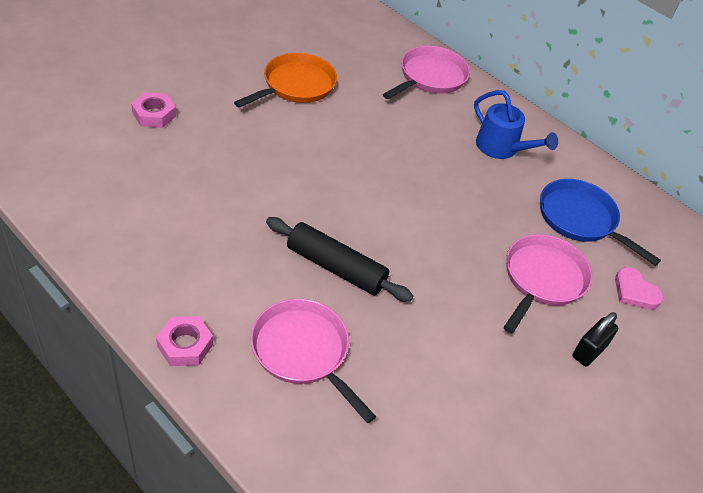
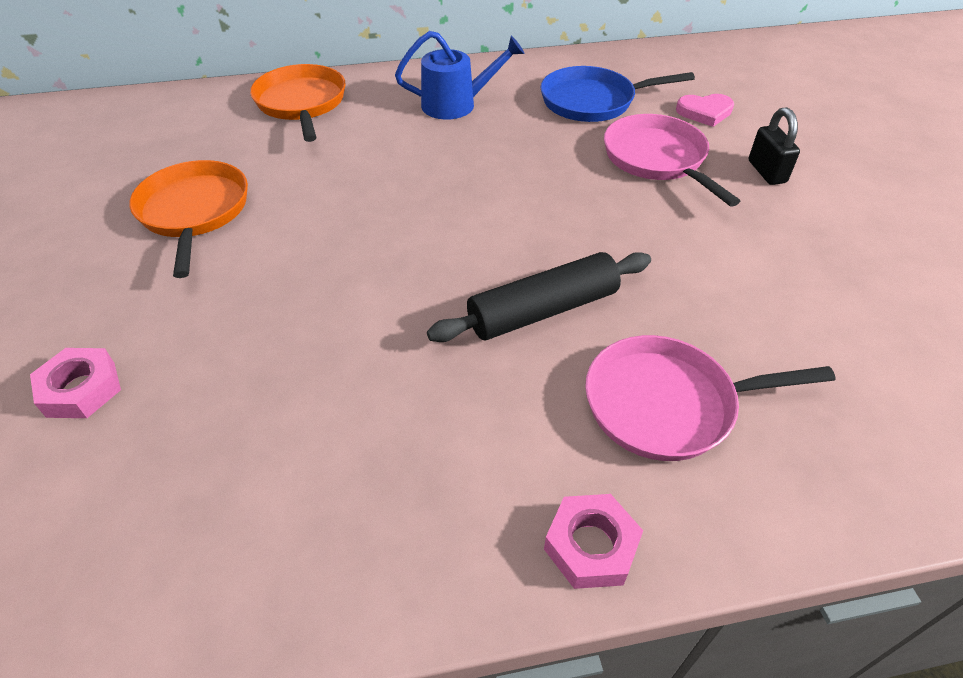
camera: 50 degrees left, 0 degrees up
(430, 77) = (302, 103): pink pan -> orange pan

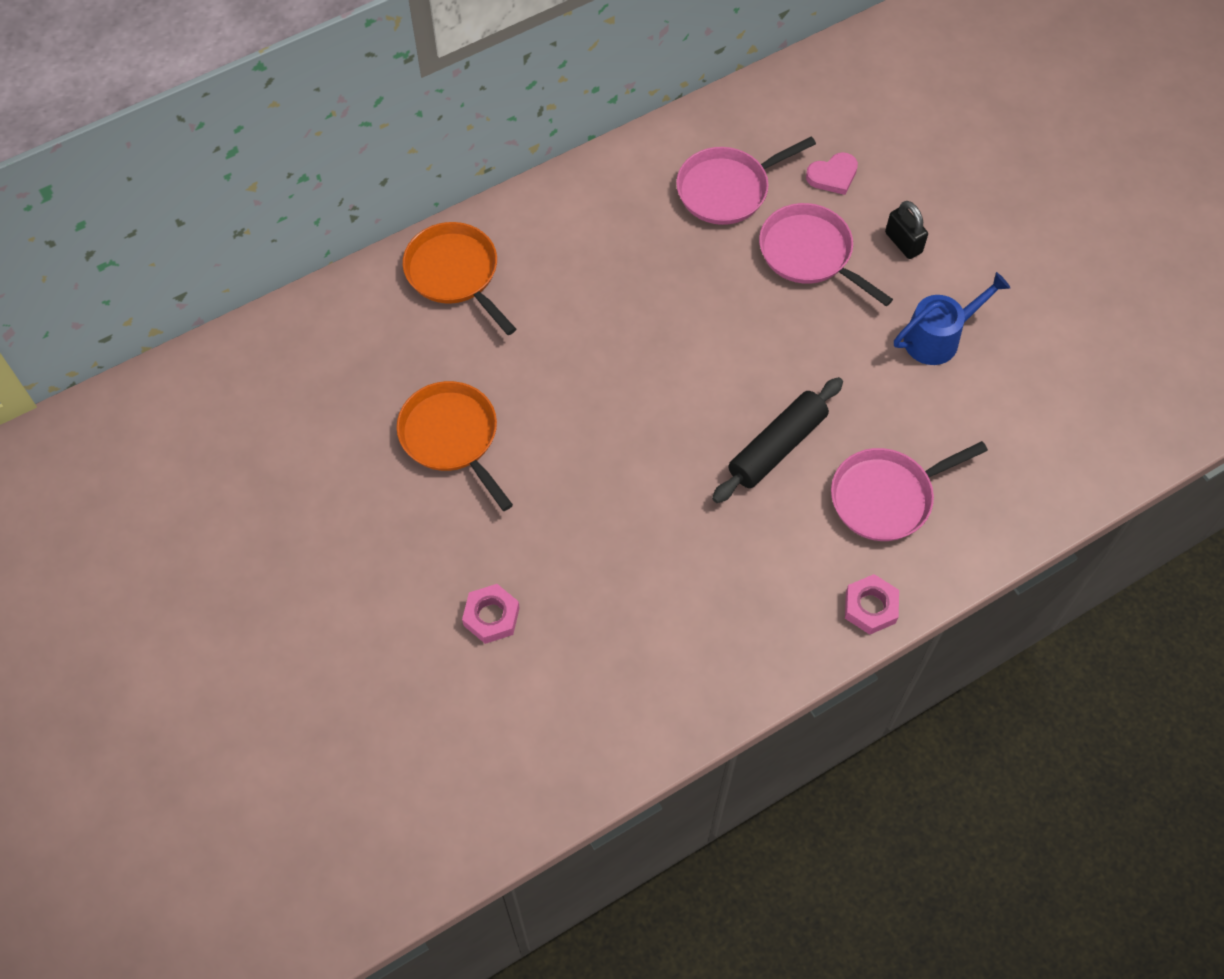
camera: 20 degrees left, 15 degrees up
(457, 104) = (603, 231): blue watering can -> blue watering can (939, 337)
(592, 101) = (727, 189): blue pan -> pink pan

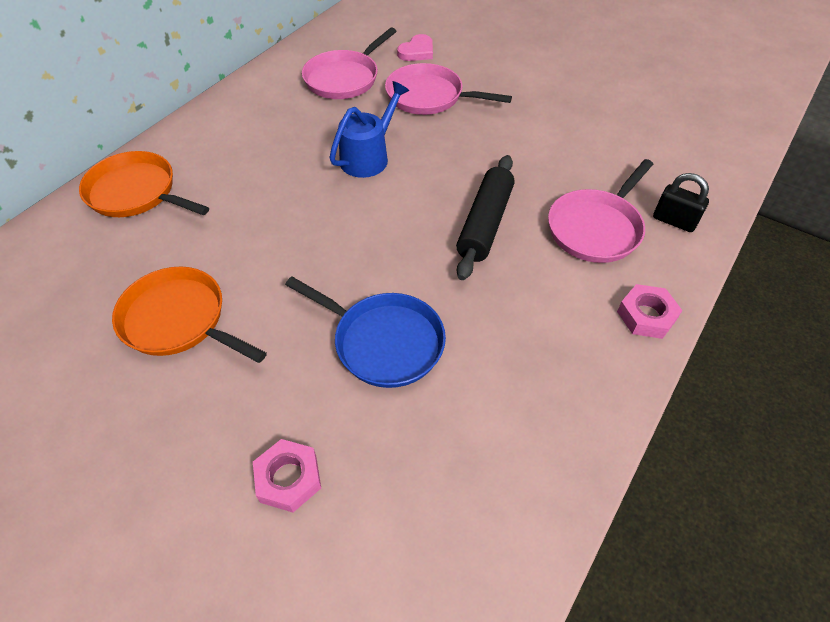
camera: 25 degrees left, 10 degrees down
(618, 532) = (383, 342): none -> blue pan
(903, 243) = (491, 72): black padlock -> black padlock (674, 221)
(939, 337) = (556, 116): blue watering can -> blue watering can (369, 156)

